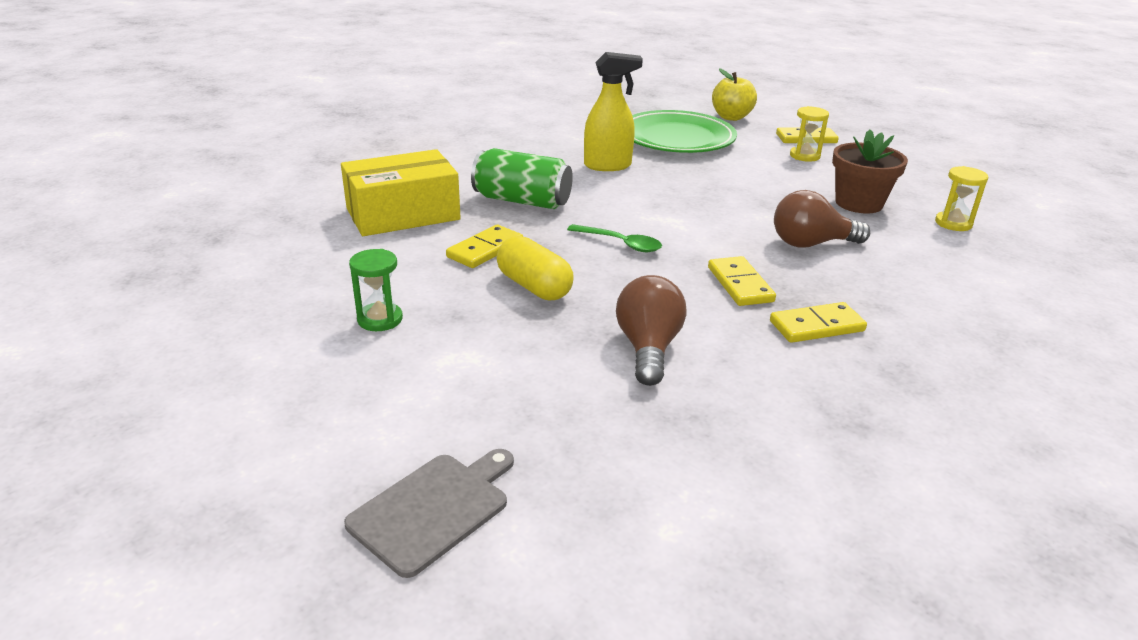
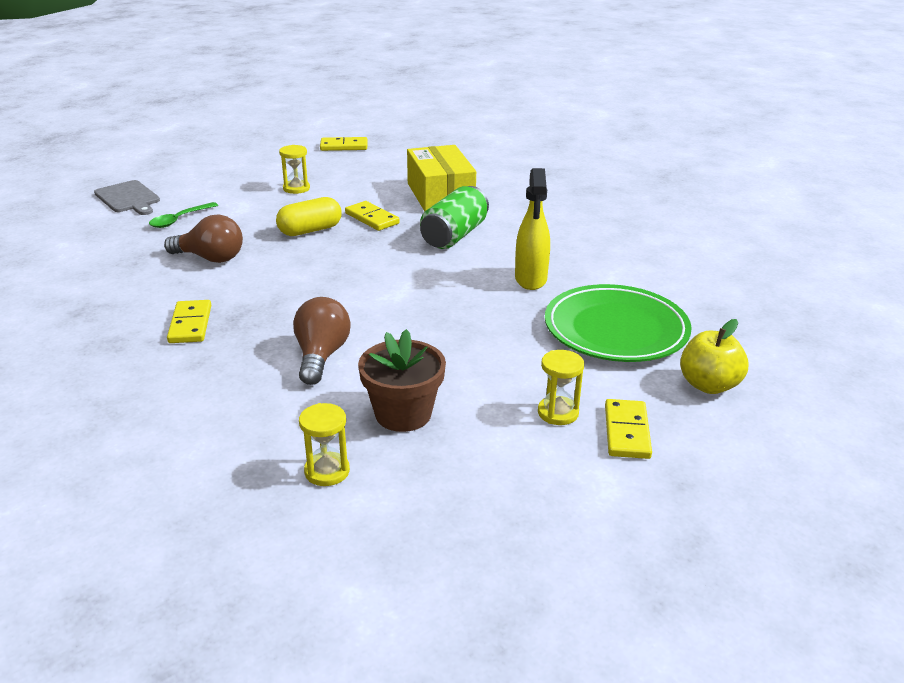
camera: 100 degrees right, 0 degrees up
(380, 319) = (296, 188): green hourglass -> yellow hourglass
(620, 243) = (361, 266): green spoon -> green spoon (180, 220)
(740, 284) = (269, 305): yellow domino -> yellow domino (344, 146)

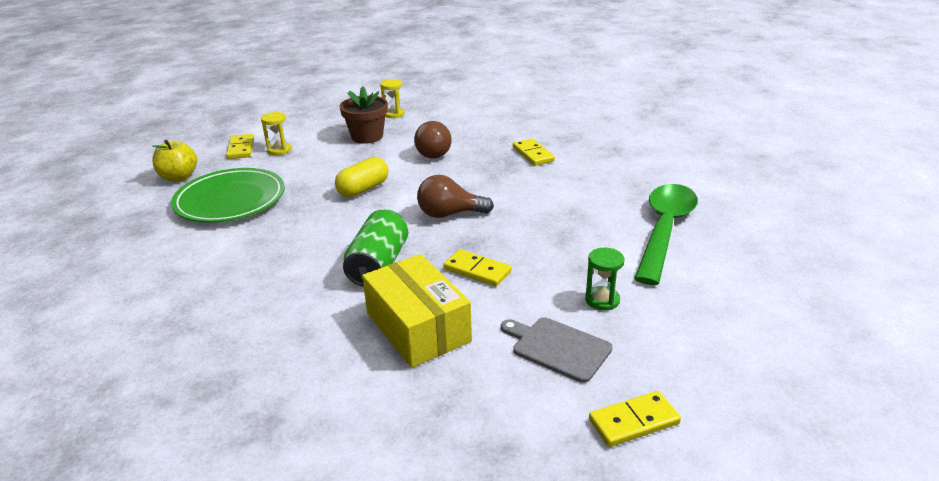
camera: 165 degrees right, 0 degrees up
(128, 198) = (758, 246): grey cutting board -> grey cutting board (558, 348)
(180, 220) = (664, 230): green spoon -> green spoon, size x2.16
(210, 258) = (581, 199): brown light bulb -> brown light bulb (449, 214)
(296, 188) = (602, 300): yellow hourglass -> green hourglass
(310, 230) = (526, 242): yellow capsule -> yellow capsule (363, 189)
(530, 279) = (296, 229): yellow spray bottle -> none

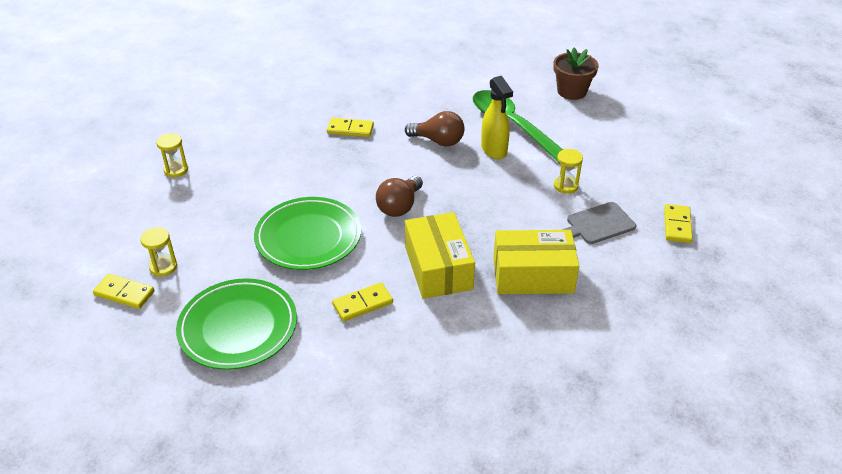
camera: 60 degrees left, 10 degrees up
(179, 177) = (140, 355): yellow apple -> none
(363, 189) = (308, 237): yellow capsule -> green plate
(367, 136) = (205, 202): brown flower pot -> brown flower pot (571, 91)
(378, 264) = (438, 268): green can -> yellow box
(432, 152) = (285, 177): brown light bulb -> brown light bulb (438, 141)
(477, 270) = (488, 223): yellow domino -> yellow domino (363, 304)
(602, 300) = (565, 186): green hourglass -> yellow hourglass
(604, 233) = (494, 150): none -> yellow spray bottle

